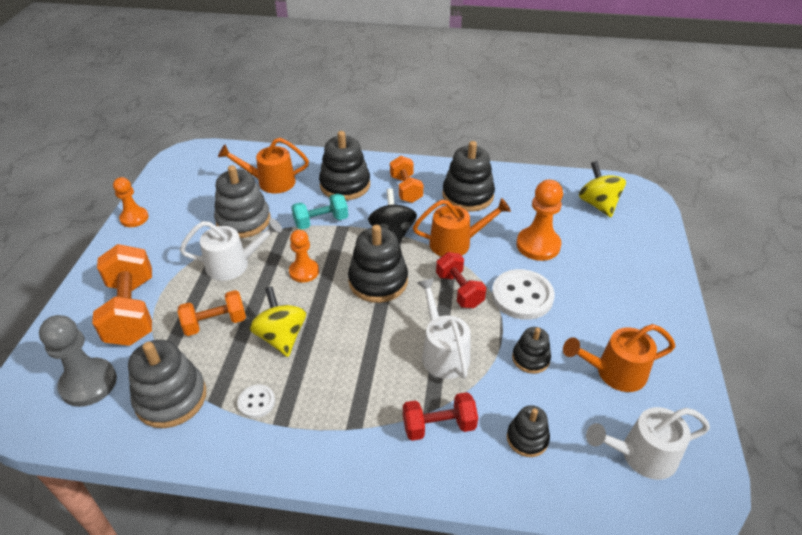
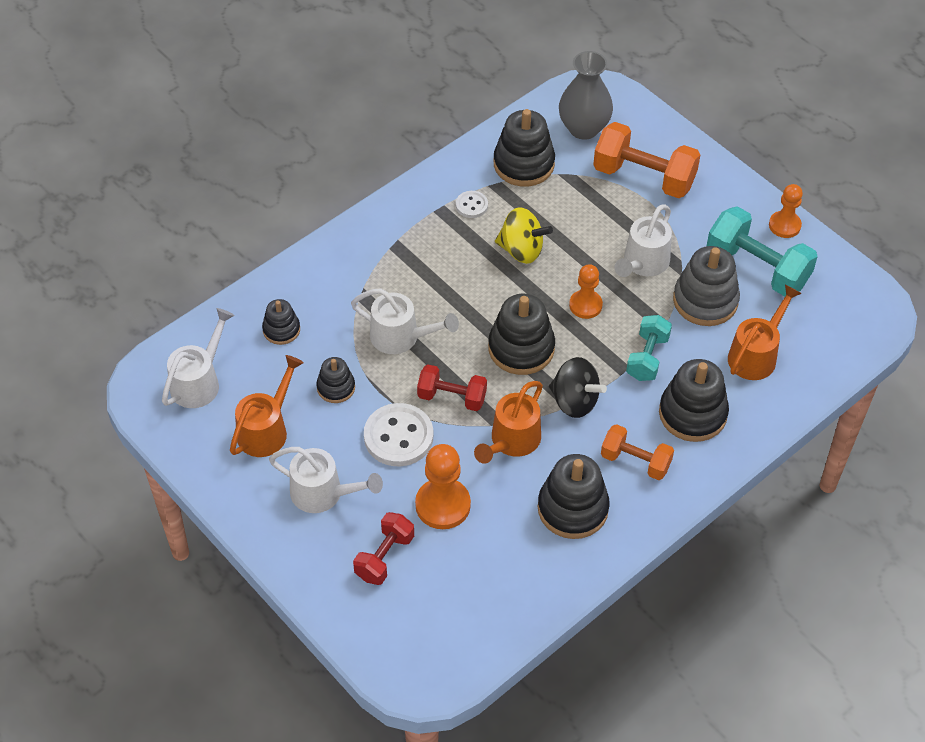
camera: 130 degrees right, 10 degrees up
(88, 383) = (583, 128): grey pawn -> grey vase
(171, 398) = (523, 164): grey stacking toy -> black stacking toy
(190, 212) = (757, 268): none -> turquoise dumbbell
(215, 323) = (578, 219): orange dumbbell -> none
(439, 426) = (344, 289): red dumbbell -> red dumbbell (384, 557)
(598, 204) = (443, 617): yellow spinning top -> none
(609, 303) = (324, 494): none -> white watering can

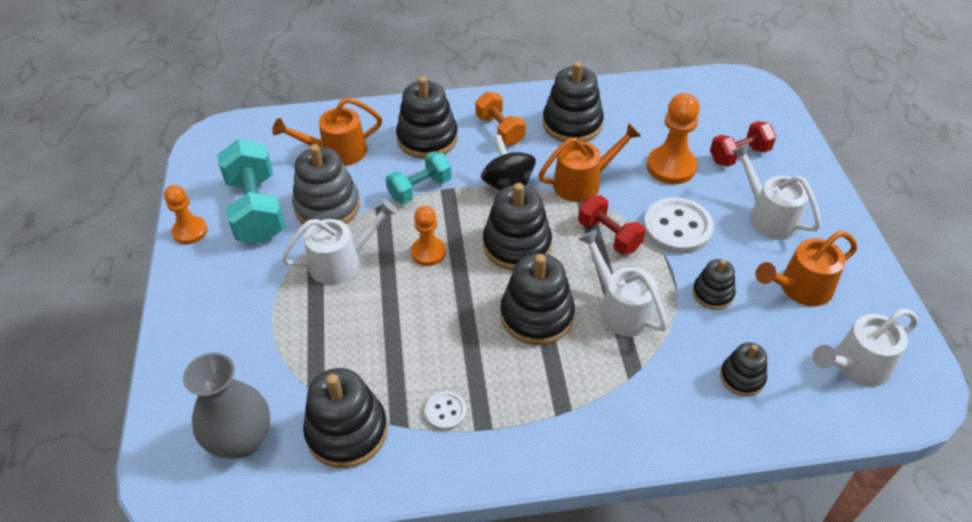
camera: 145 degrees left, 5 degrees down
(460, 299) = (537, 315): none -> black stacking toy
(521, 250) = (438, 333): yellow spinning top -> none
(644, 177) = (248, 344): orange dumbbell -> none

